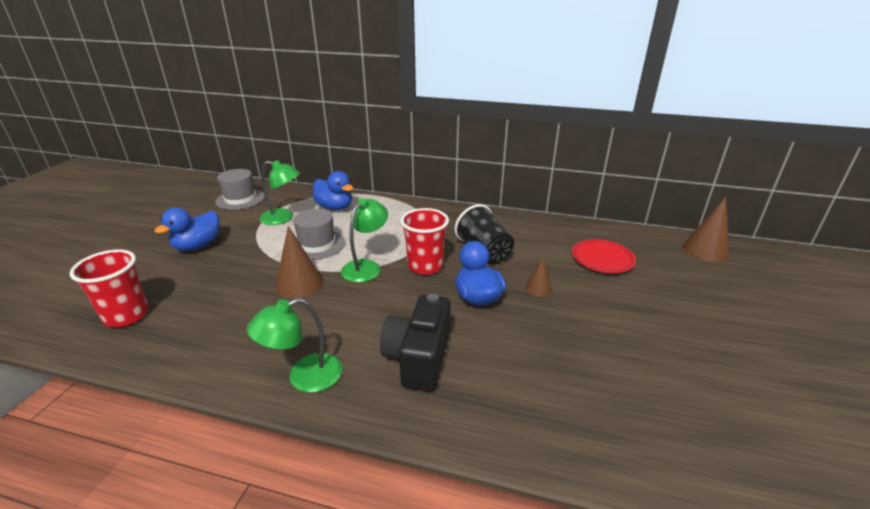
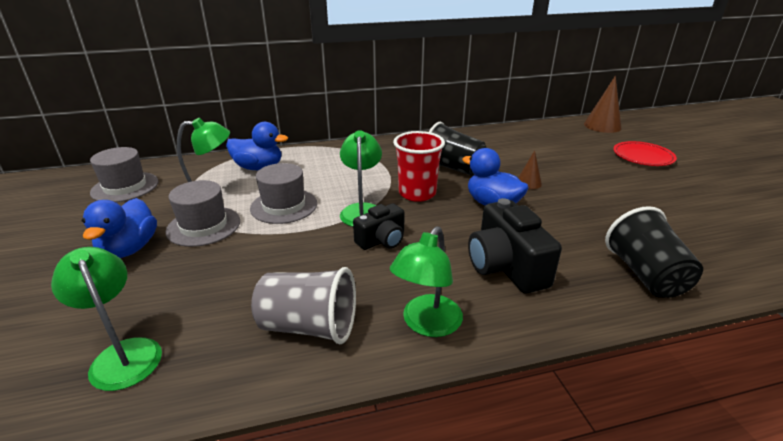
camera: 30 degrees left, 0 degrees up
(126, 315) = (123, 354): red cup -> green lamp
(233, 343) = (309, 326): none -> grey cup
(253, 244) = (203, 226): none -> grey hat
(299, 283) = (311, 246): brown cone -> none
(351, 297) = (382, 240): none -> black camera
(537, 420) = (645, 275): none -> black cup
(602, 259) = (546, 149): red plate -> red plate (642, 157)

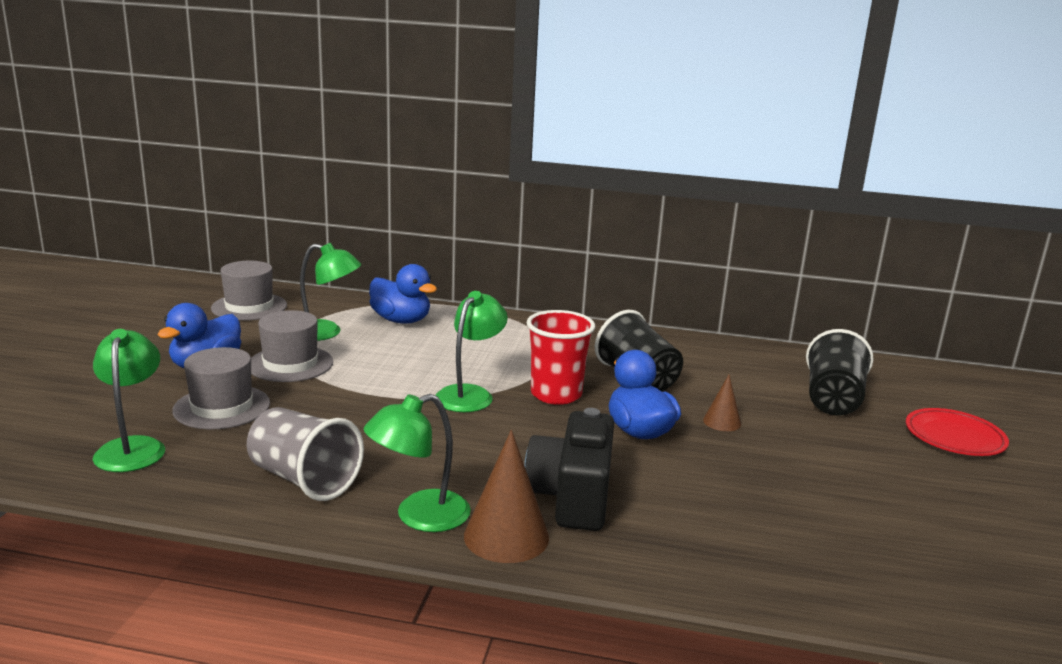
camera: 25 degrees right, 10 degrees down
(284, 206) = (389, 367): grey hat -> grey hat (222, 407)
(382, 240) = (459, 429): black camera -> none
(602, 126) = (948, 382): brown cone -> brown cone (506, 536)
(645, 275) = (743, 560): black cup -> black cup (832, 400)

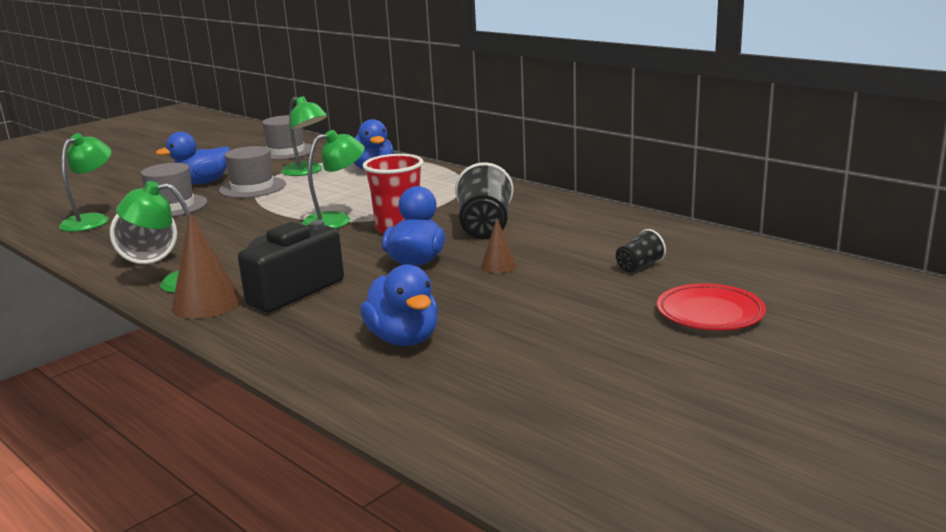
camera: 35 degrees right, 0 degrees up
(777, 527) = (404, 339): none -> blue duck
(832, 400) = (639, 266): black cup -> black cup, size x0.52

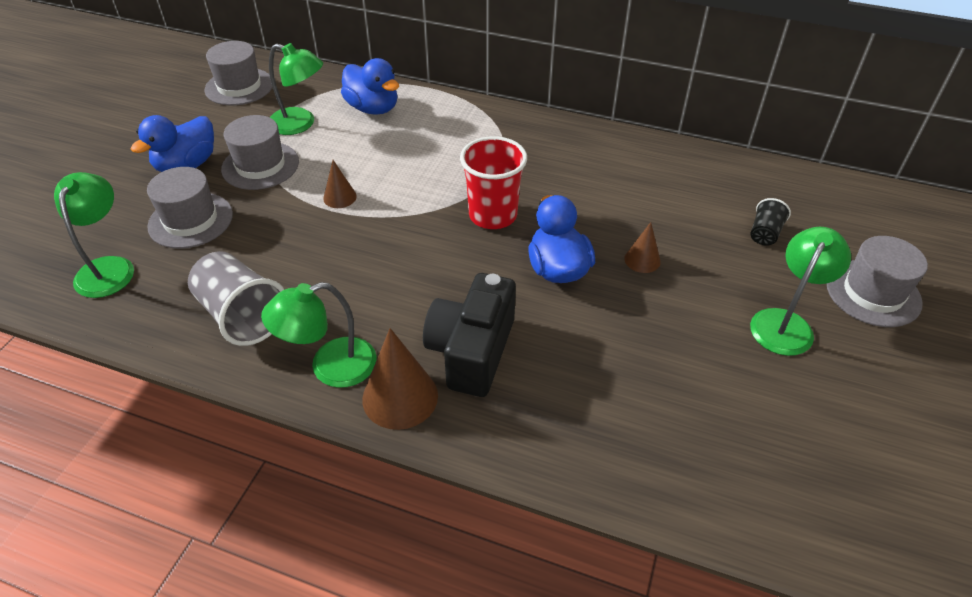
camera: 25 degrees left, 25 degrees up
(290, 207) = (340, 197): none -> brown cone
(336, 220) = (413, 212): green lamp -> green lamp (786, 323)
(404, 339) = (652, 403): blue duck -> none
(484, 227) = (577, 196): black cup -> none
(710, 313) = (873, 293): red plate -> grey hat

